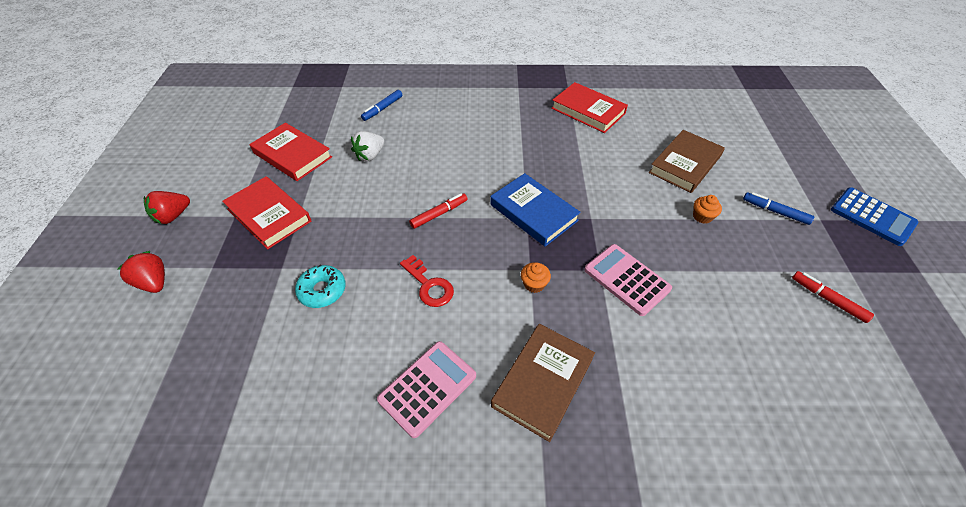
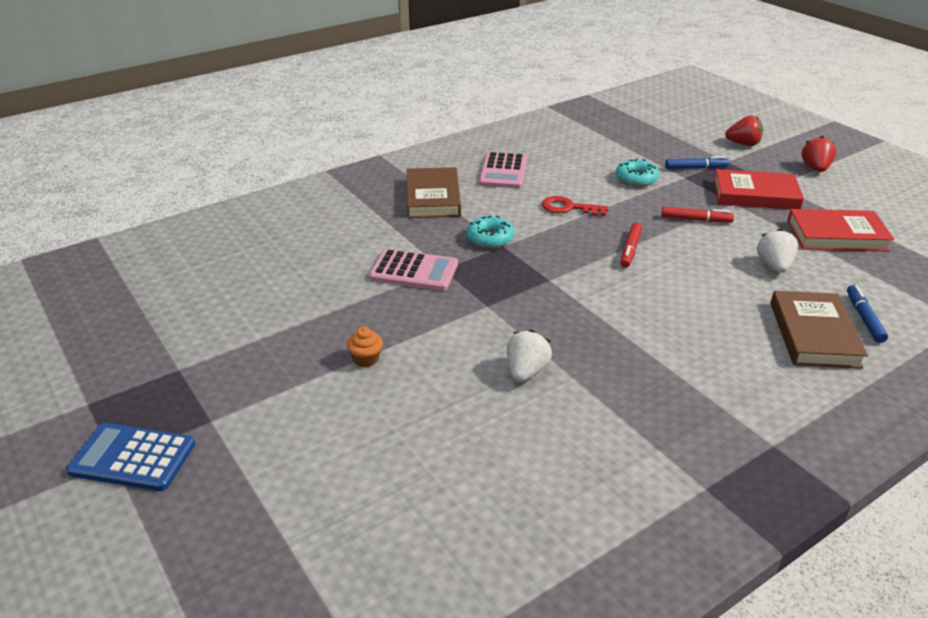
camera: 145 degrees right, 15 degrees down
(533, 212) = (548, 286): blue book -> none
(534, 284) = (490, 238): orange cupcake -> turquoise donut
(588, 111) = (624, 452): red book -> none
(602, 164) = (526, 371): none -> white strawberry
(685, 164) = (419, 422): brown book -> brown book (813, 334)
(775, 211) = (274, 405): blue marker -> blue marker (696, 168)
(828, 299) = (209, 331): red marker -> red marker (696, 220)

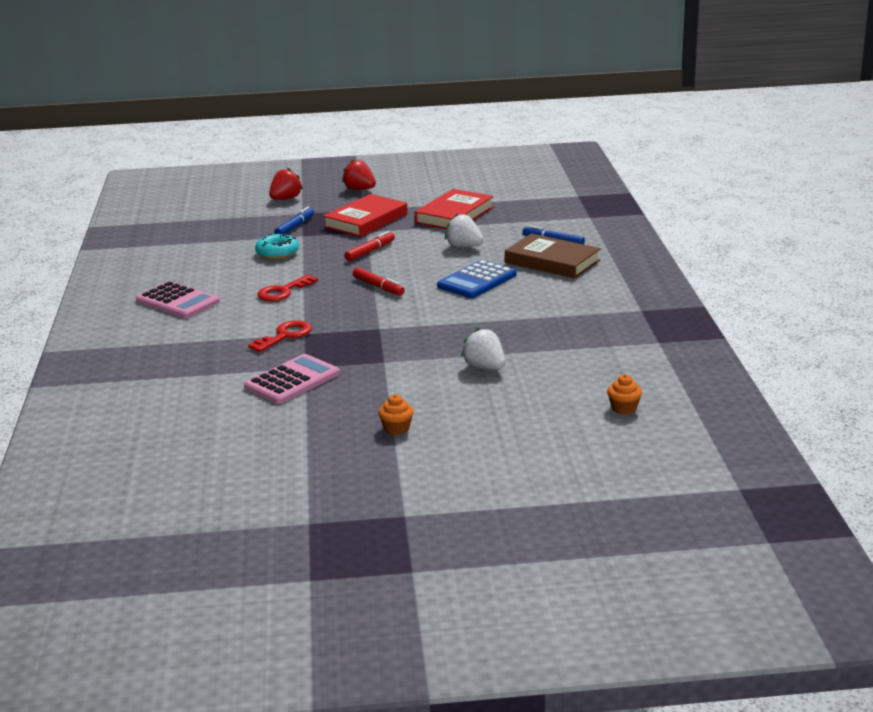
camera: 60 degrees left, 10 degrees down
(132, 458) = (417, 561): blue calculator -> blue calculator (477, 281)
(433, 197) = (176, 344): brown book -> none
(490, 238) = (285, 336): turquoise donut -> red key
(514, 510) = (624, 408): none -> orange cupcake

